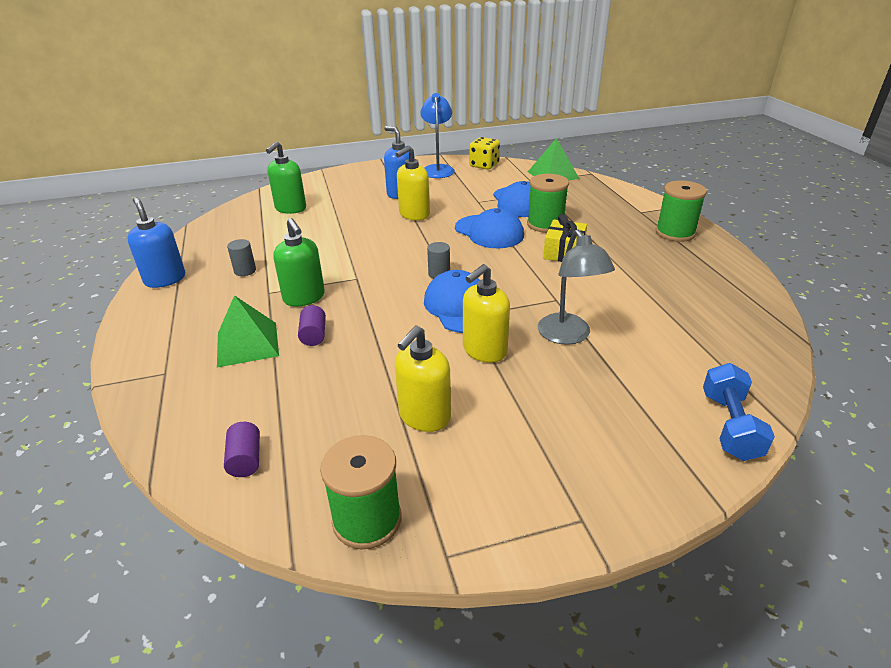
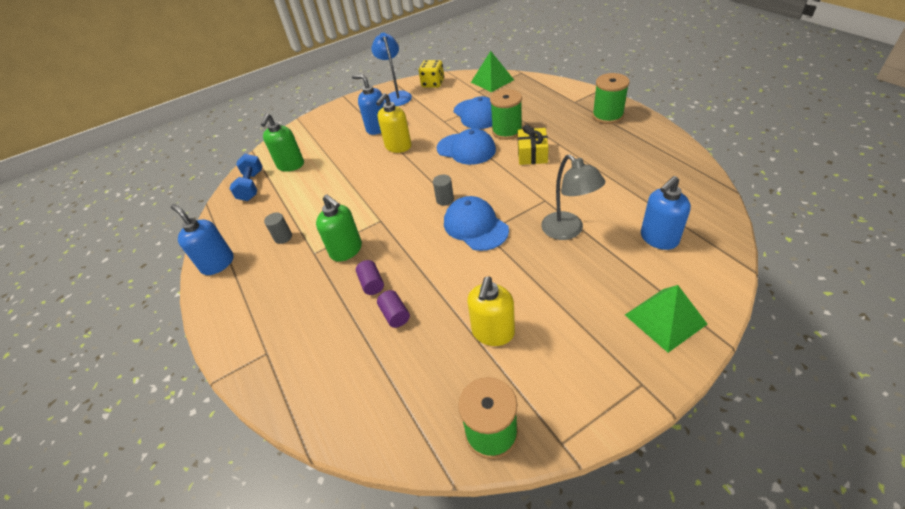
camera: 10 degrees left, 10 degrees up
(246, 459) = (374, 411): purple cylinder -> purple cylinder (395, 315)
(247, 344) = (321, 306): green pyramid -> green pyramid (665, 319)
(484, 350) = (511, 261): yellow soap dispenser -> none
(680, 369) = (658, 238): none -> blue soap dispenser
(729, 426) = (710, 277): blue dumbbell -> blue dumbbell (251, 186)

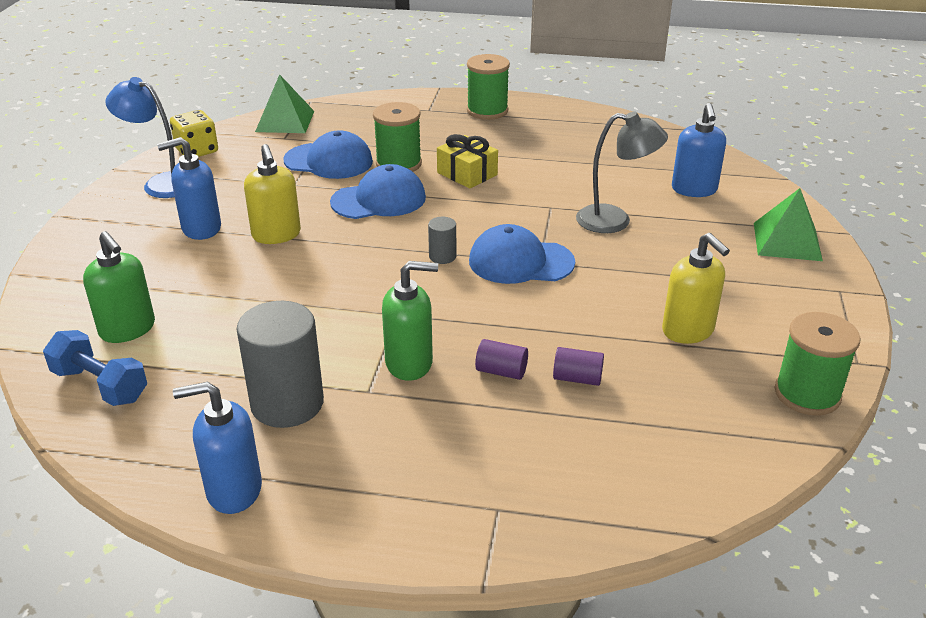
camera: 55 degrees left, 10 degrees down
(283, 237) = (287, 403): grey cylinder -> grey cylinder, size x2.16

